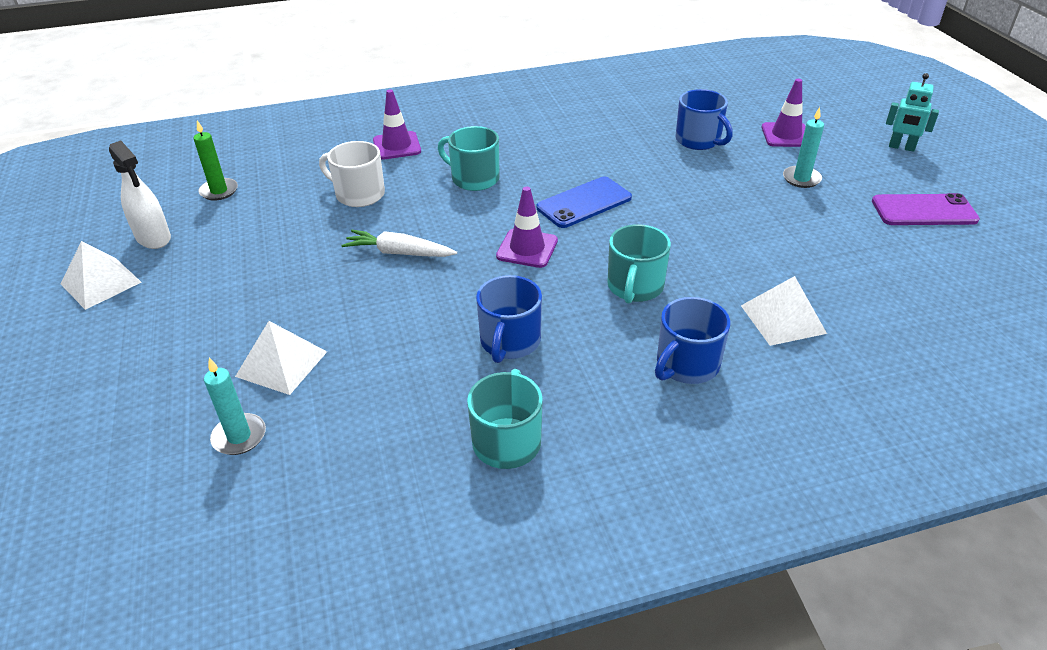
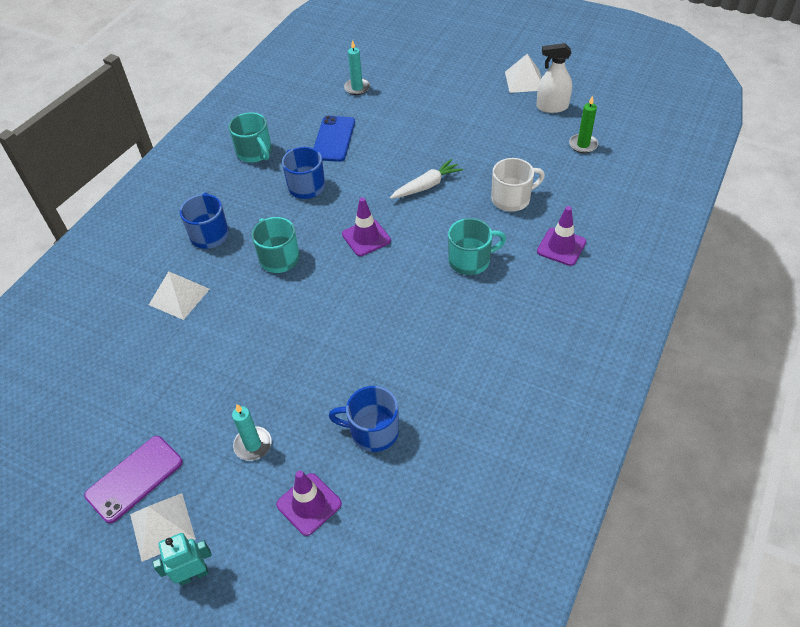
camera: 135 degrees right, 10 degrees up
(282, 363) = (387, 113): white pyramid -> white pyramid (162, 526)
(584, 203) = (378, 295): blue phone -> blue phone (333, 139)

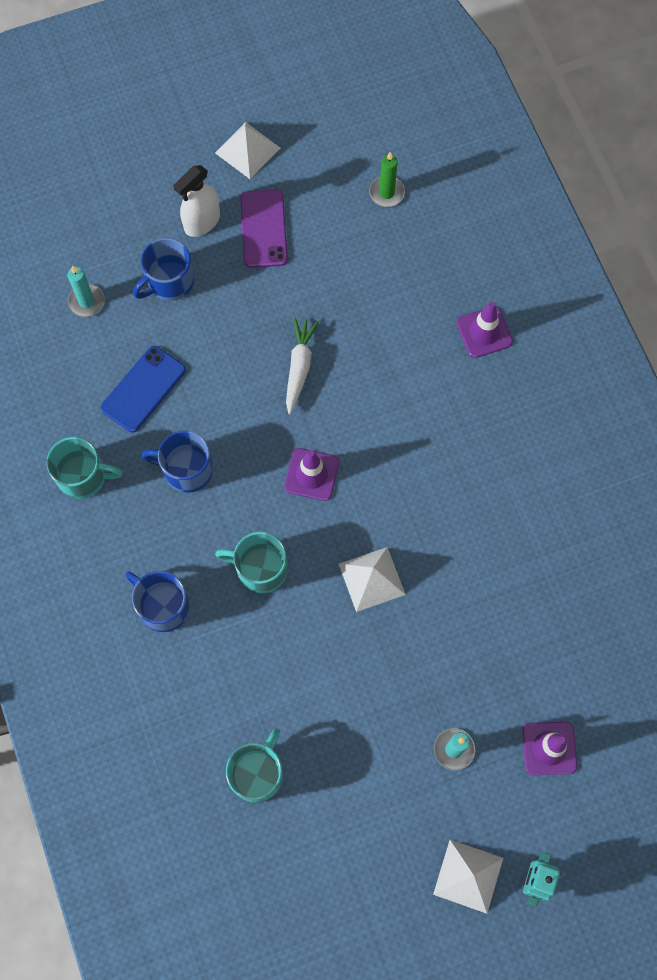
camera: 50 degrees left, 20 degrees up
(134, 478) = (400, 868): purple phone -> purple phone (263, 229)
(179, 296) = (221, 692): white pyramid -> white pyramid (371, 579)
(333, 139) = (143, 389): blue phone -> blue phone turned 75 degrees clockwise
(373, 431) = (527, 646): blue mug -> blue mug (169, 282)
(470, 260) = (427, 415): turquoise mug -> turquoise mug (257, 774)
(512, 199) = (390, 315): white mug -> none
(552, 107) = (310, 165): white spray bottle -> white spray bottle (202, 222)

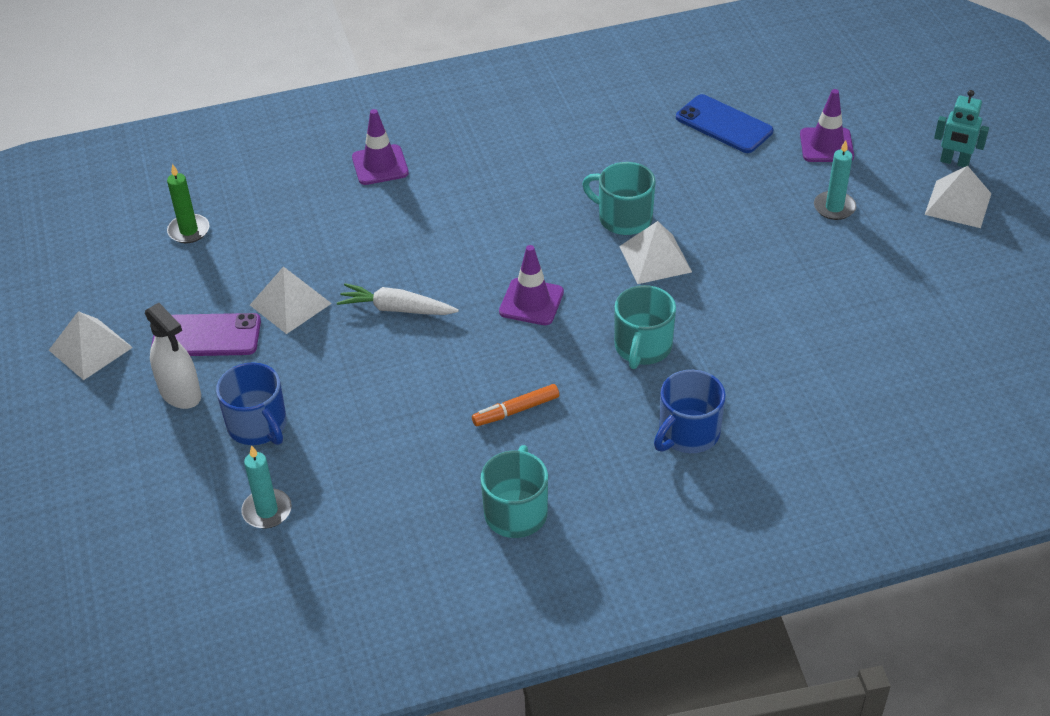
camera: 85 degrees left, 25 degrees down
(143, 389) = (403, 451): blue phone -> blue phone (724, 124)
(186, 469) = (516, 410): blue mug -> orange marker
(257, 774) = (877, 354): turquoise mug -> turquoise mug (623, 218)
(302, 285) = (290, 304): none -> white pyramid

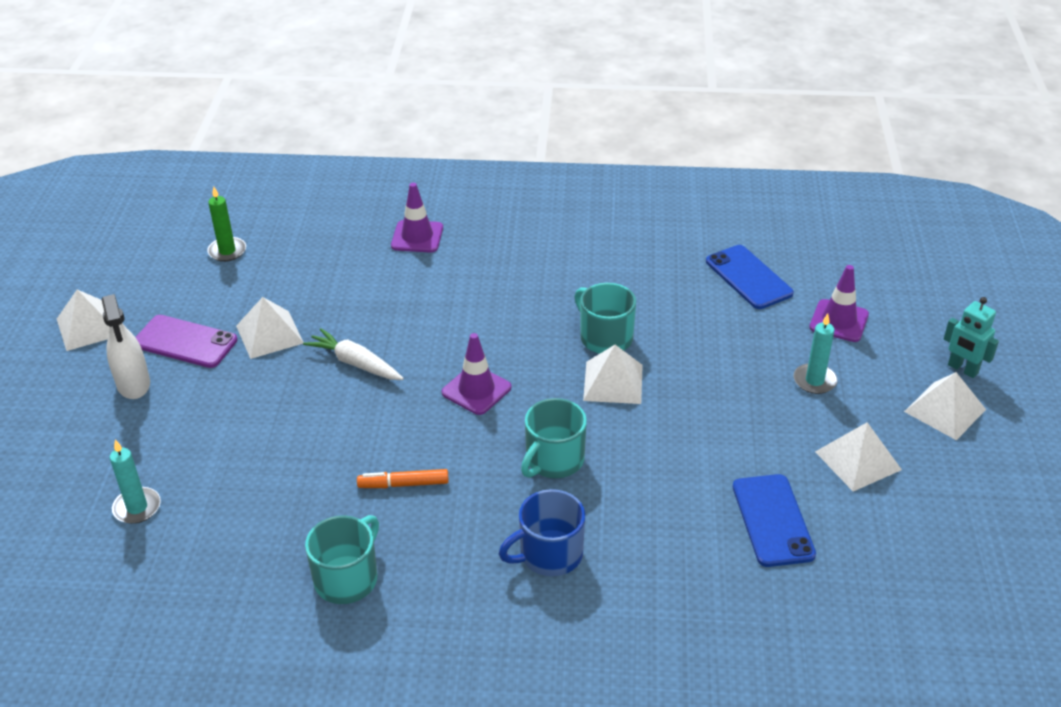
camera: 20 degrees right, 5 degrees down
(258, 425) = (177, 430): blue mug -> none
(864, 344) = (772, 520): none -> blue phone
(908, 270) = (858, 460): none -> white pyramid

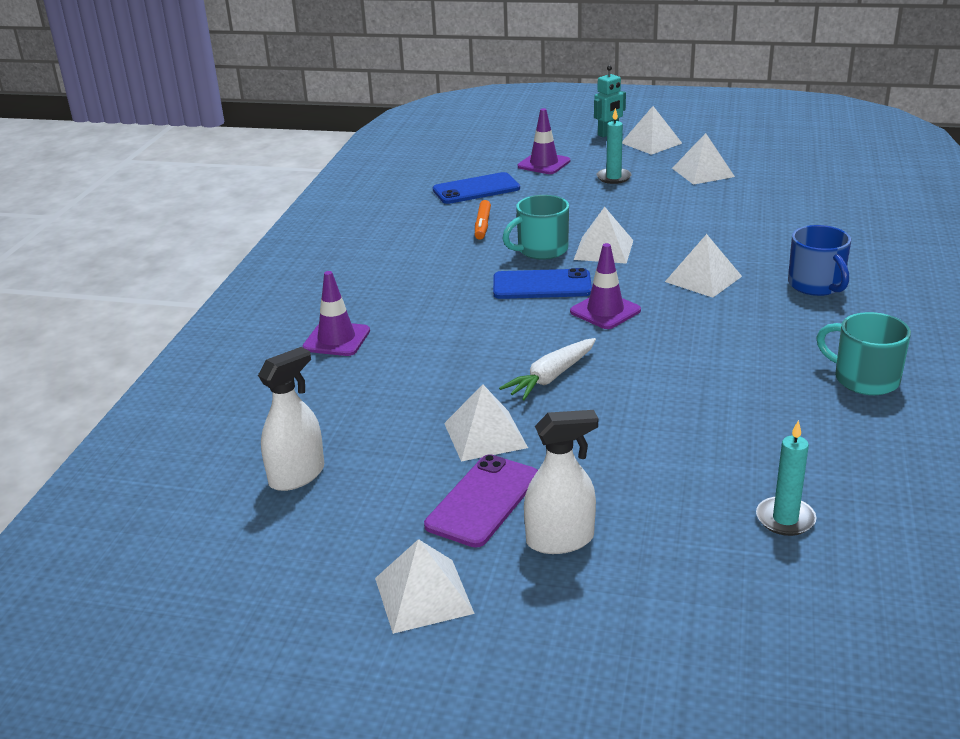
camera: 80 degrees left, 10 degrees down
(227, 251) = (297, 475): green candle -> white spray bottle
(403, 484) = (737, 350): orange marker -> orange marker (482, 225)
(554, 460) = (703, 279): turquoise mug -> white pyramid
(772, 520) = (767, 203): blue phone -> blue phone (542, 285)

